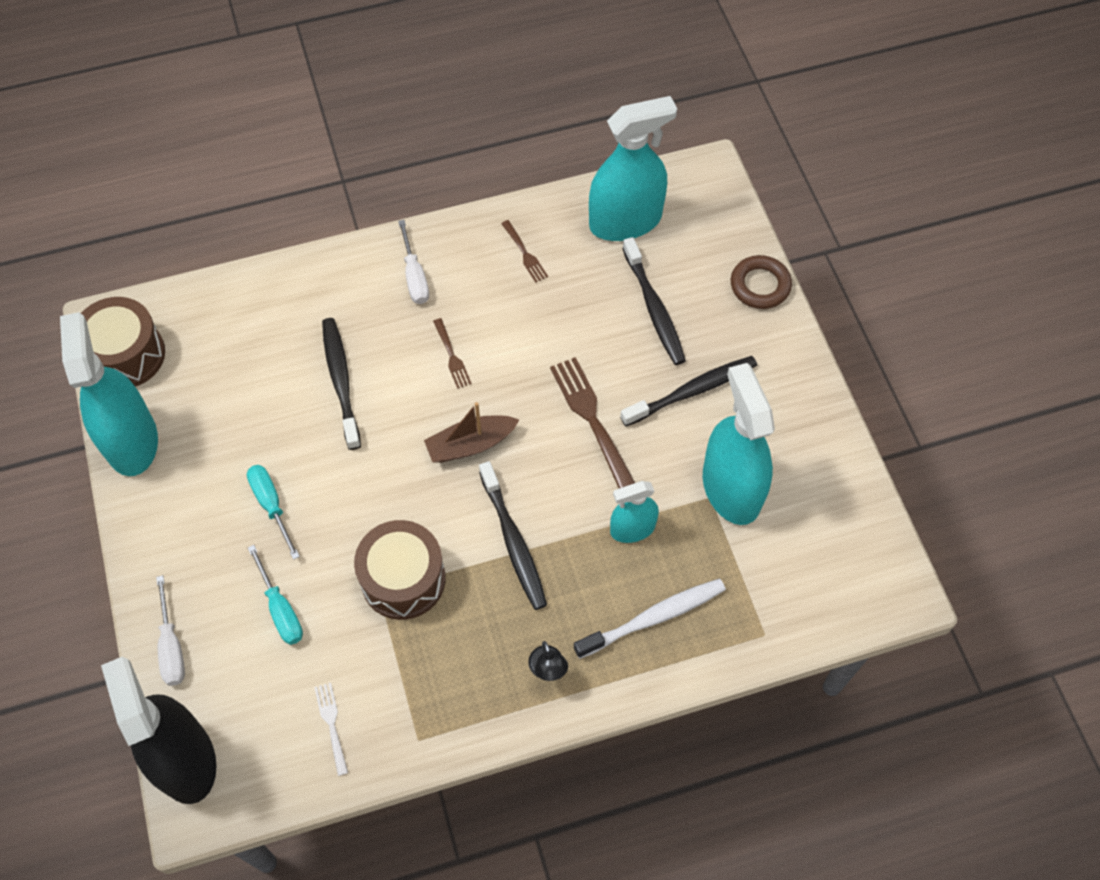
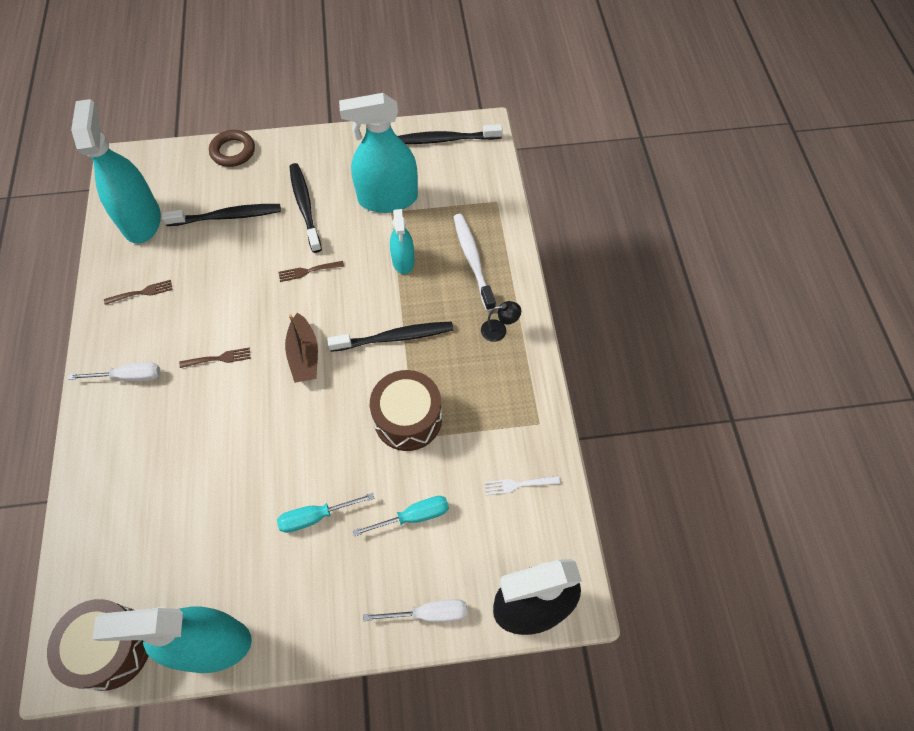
camera: 80 degrees left, 0 degrees up
(341, 381) = (212, 447): black toothbrush -> black toothbrush (445, 139)
(592, 420) = (309, 271): brown fork -> brown fork, size x0.53

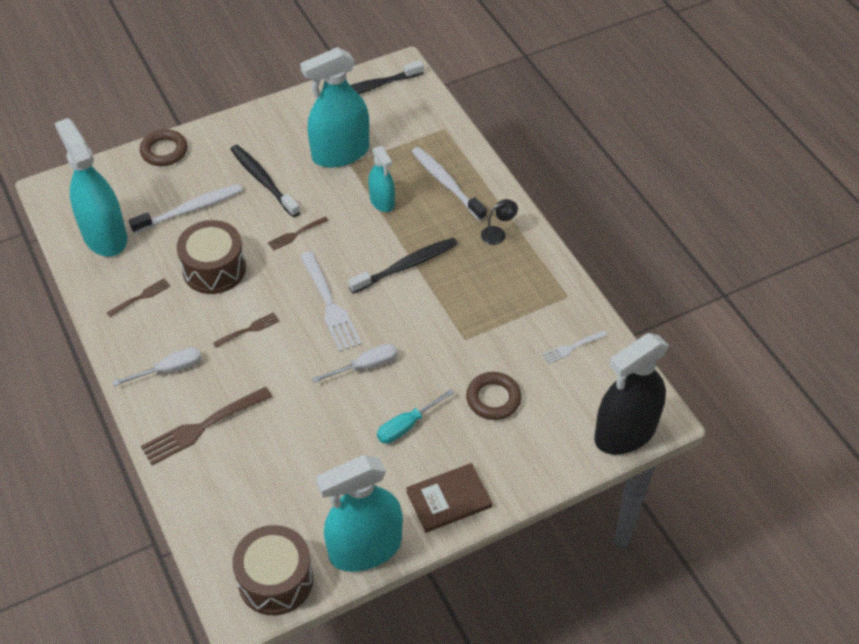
camera: 20 degrees left, 10 degrees down
(129, 448) = (203, 426): none -> brown fork
(227, 216) = (190, 209): black toothbrush -> white toothbrush
(304, 355) = (329, 304): brown boat -> white fork
(318, 618) = (449, 499): none -> brown book
(408, 418) = (450, 326): brown drum -> brown drum (214, 269)
(413, 516) = (493, 399): turquoise screwdriver -> brown ring
(429, 613) = (542, 465): white screwdriver -> white screwdriver (365, 366)

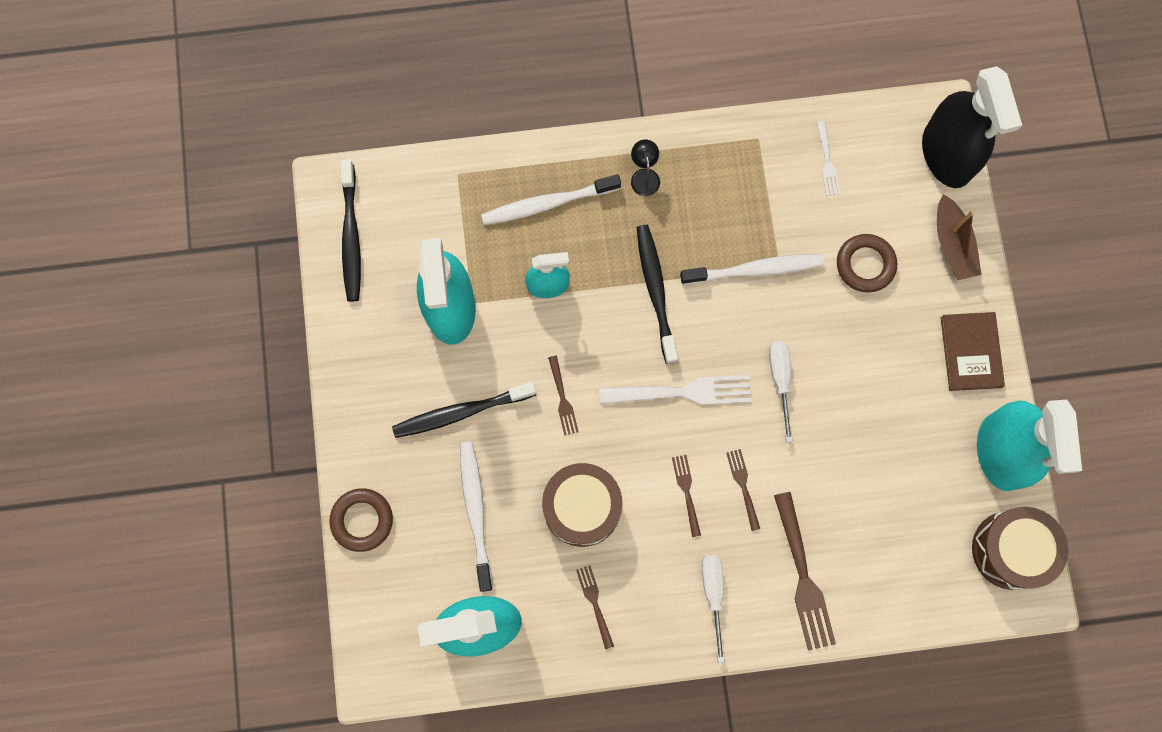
camera: 70 degrees left, 25 degrees up
(266, 366) = (743, 487): none -> brown fork
(407, 426) = (870, 363): turquoise screwdriver -> none
(453, 324) = (754, 270): none -> white toothbrush
(543, 459) = (952, 244): none -> brown boat

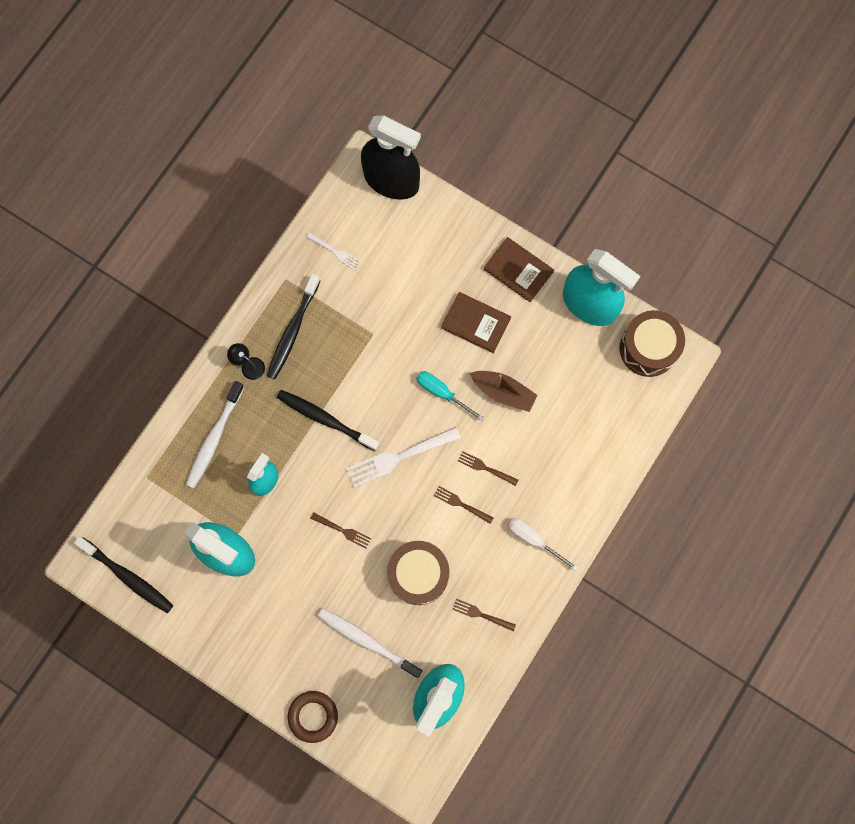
camera: 50 degrees left, 0 degrees up
(461, 412) = (298, 599): black toothbrush -> black toothbrush (293, 331)
(681, 392) = (399, 457): white fork -> white fork turned 150 degrees counterclockwise
(754, 270) = (363, 350): white toothbrush -> none
(780, 380) = (442, 393): white screwdriver -> turquoise screwdriver
(802, 576) = (566, 478): brown fork -> none
(865, 265) = (416, 284): brown ring -> none
(879, 355) = (475, 323): none -> brown book
(952, 244) = (447, 224): brown boat -> brown boat (503, 392)

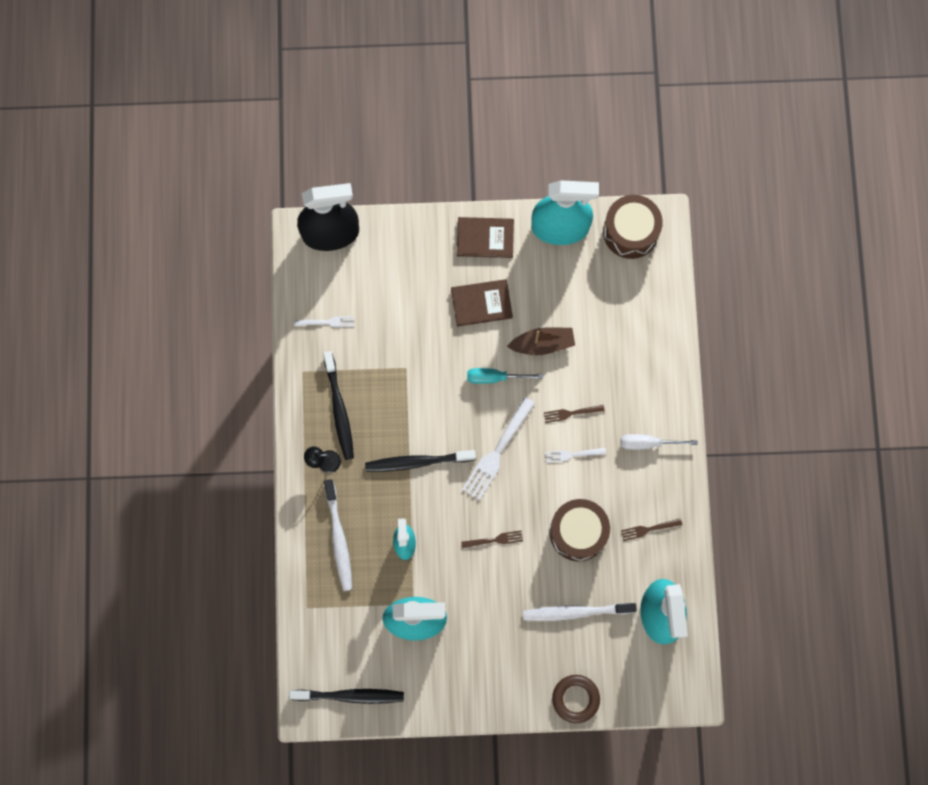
camera: 35 degrees left, 0 degrees up
(461, 504) = (572, 454): brown fork -> white fork

